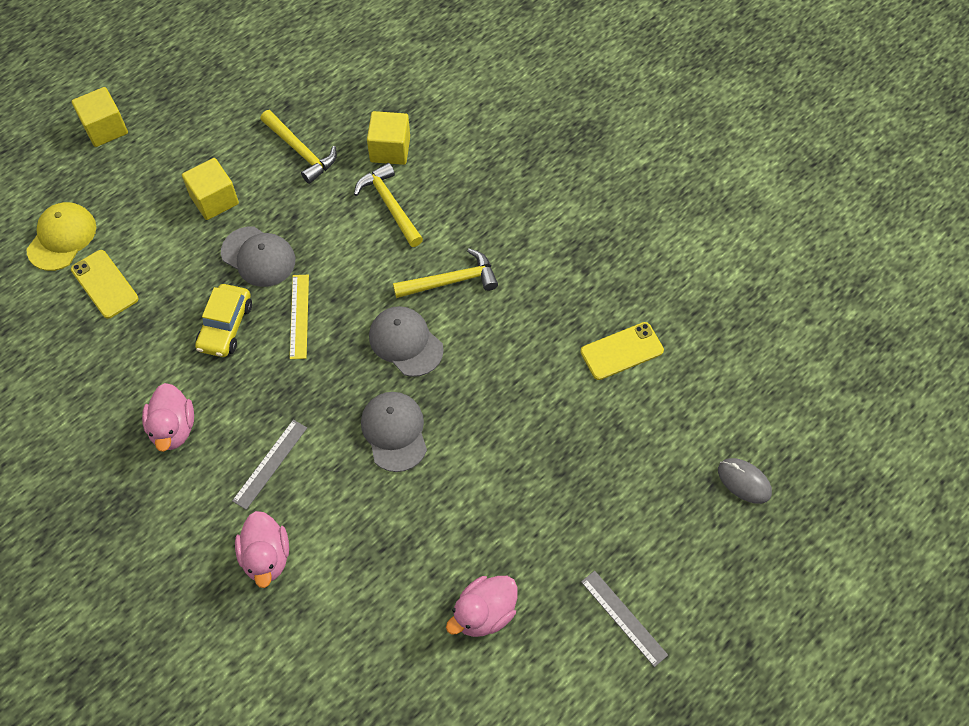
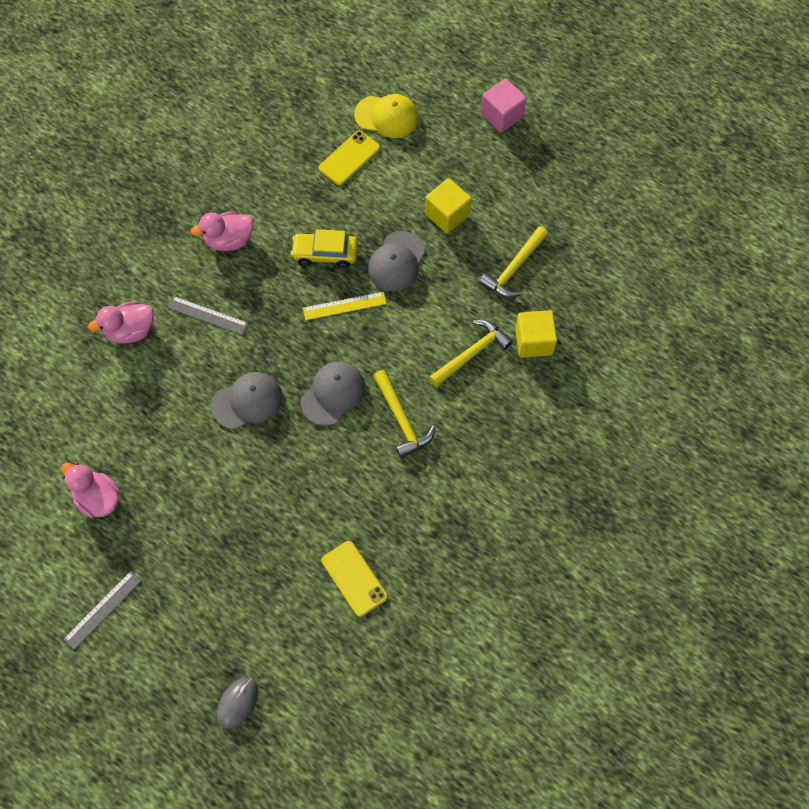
camera: 80 degrees right, 5 degrees up
(105, 128) = (502, 115): yellow cube -> pink cube

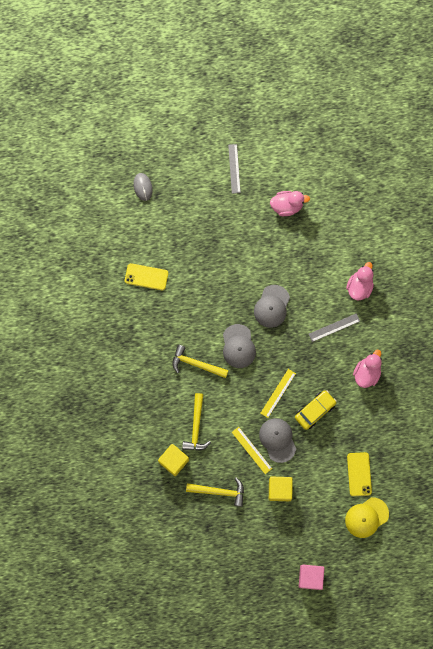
camera: 135 degrees right, 10 degrees up
(436, 276) = (251, 450): none -> yellow ruler
(514, 268) = (219, 491): yellow hammer -> yellow hammer turned 105 degrees clockwise

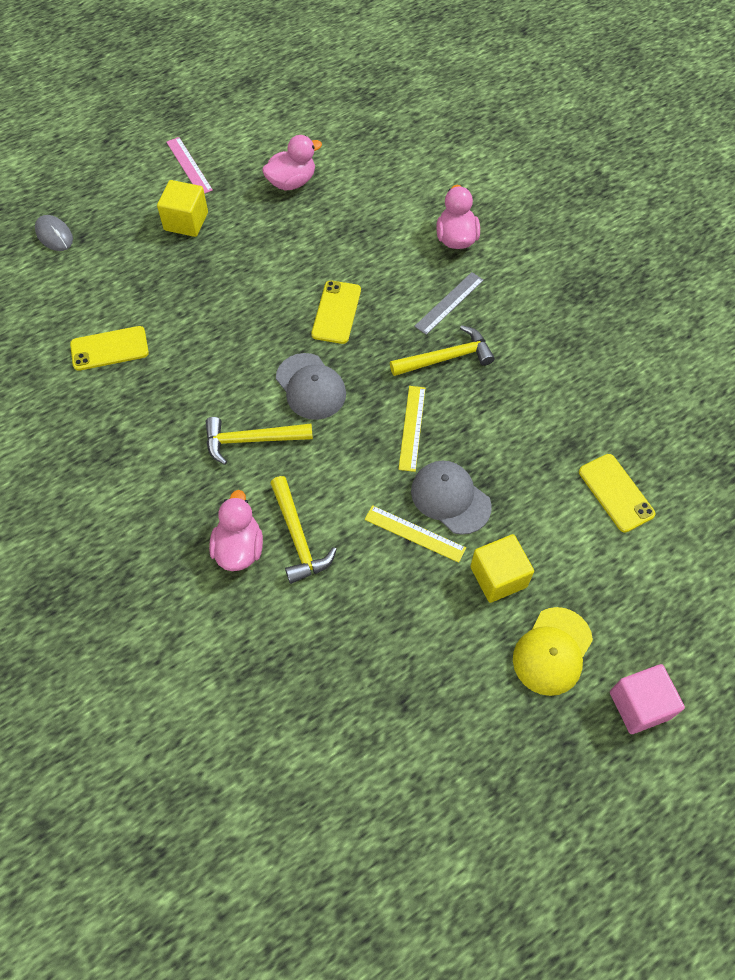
camera: 25 degrees left, 15 degrees down
(174, 461) = (284, 612): yellow cube -> yellow cube (186, 221)
(219, 491) = (392, 628): yellow hammer -> yellow hammer (446, 358)
(234, 168) = (189, 166): grey ruler -> pink ruler
(272, 306) = (336, 312): grey cap -> yellow phone
(315, 411) = (487, 428): yellow car -> none
(366, 373) = (536, 343): pink duck -> pink duck (239, 548)
(366, 517) = (671, 556): yellow cap -> yellow cap (552, 651)

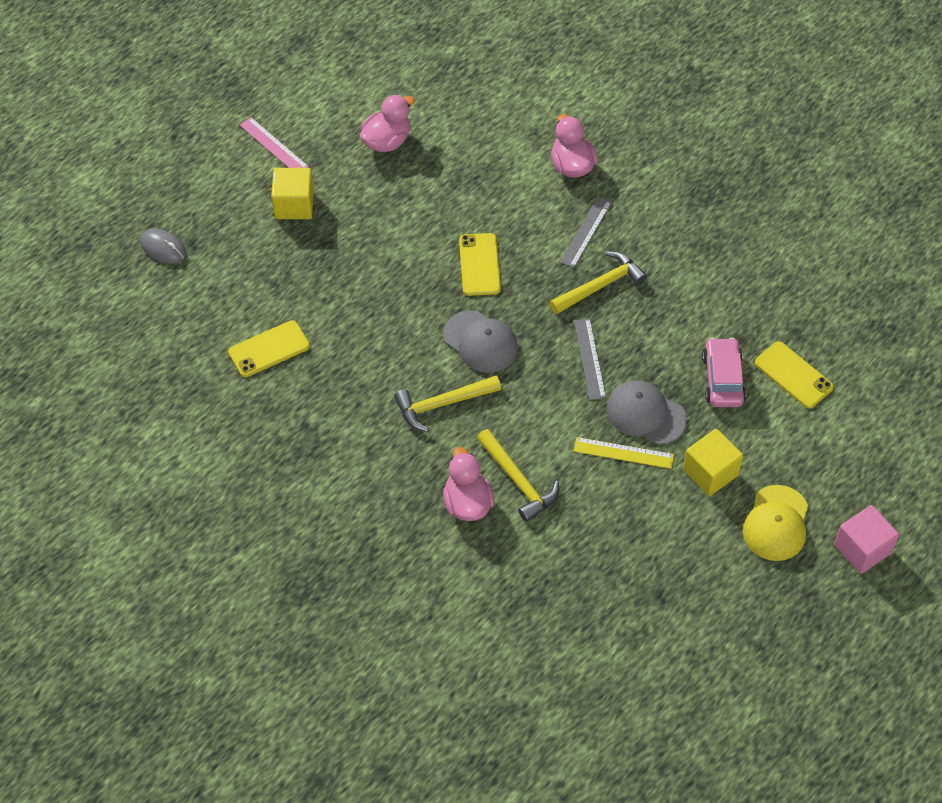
camera: 15 degrees left, 5 degrees down
(412, 428) = (589, 358): yellow ruler -> grey ruler
(541, 480) = (723, 379): none -> pink car

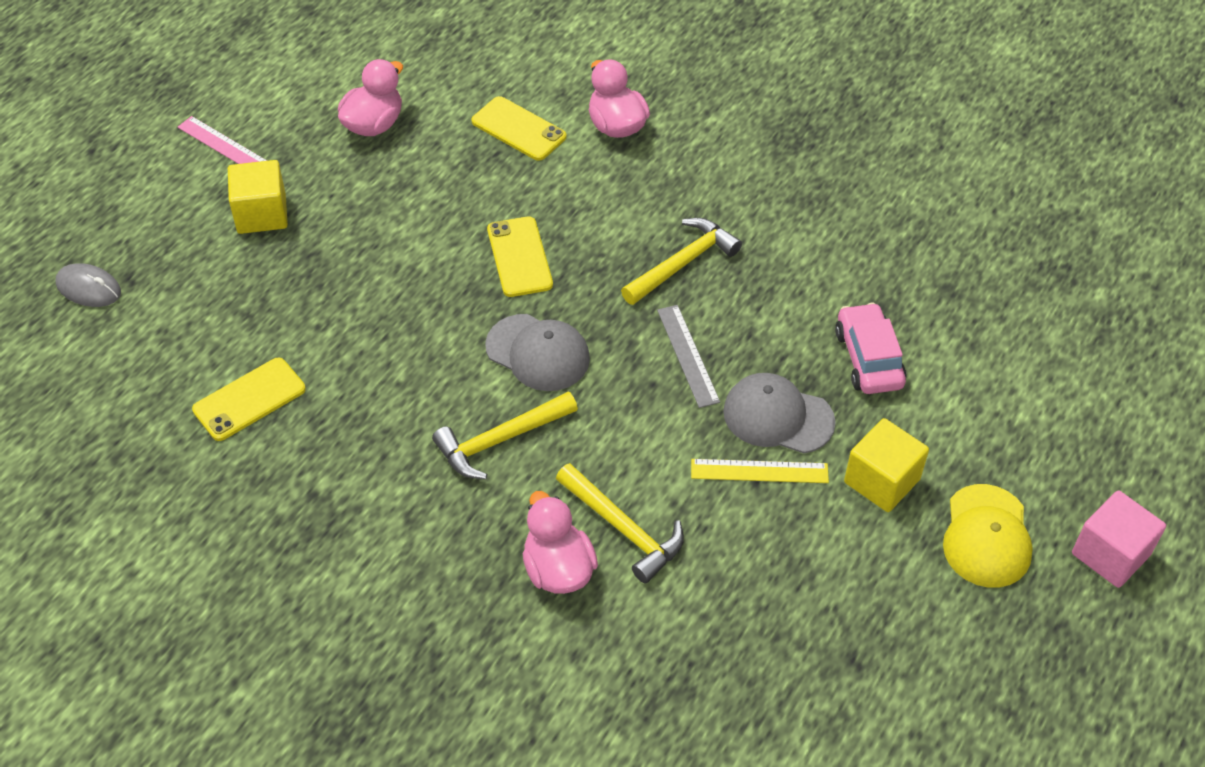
camera: 10 degrees left, 5 degrees down
(586, 232) = (650, 201): grey ruler -> none
(793, 375) = (958, 341): yellow phone -> yellow phone (519, 129)

